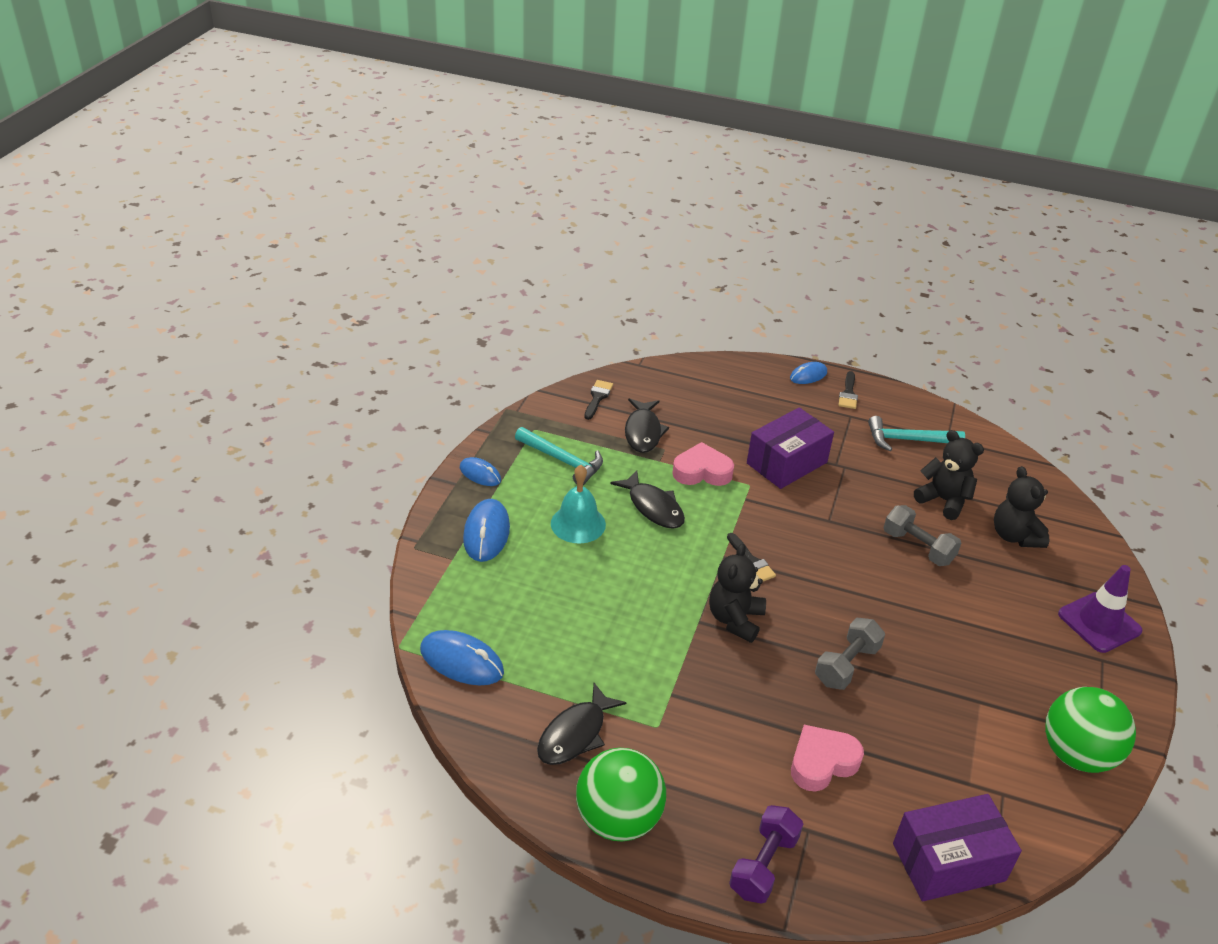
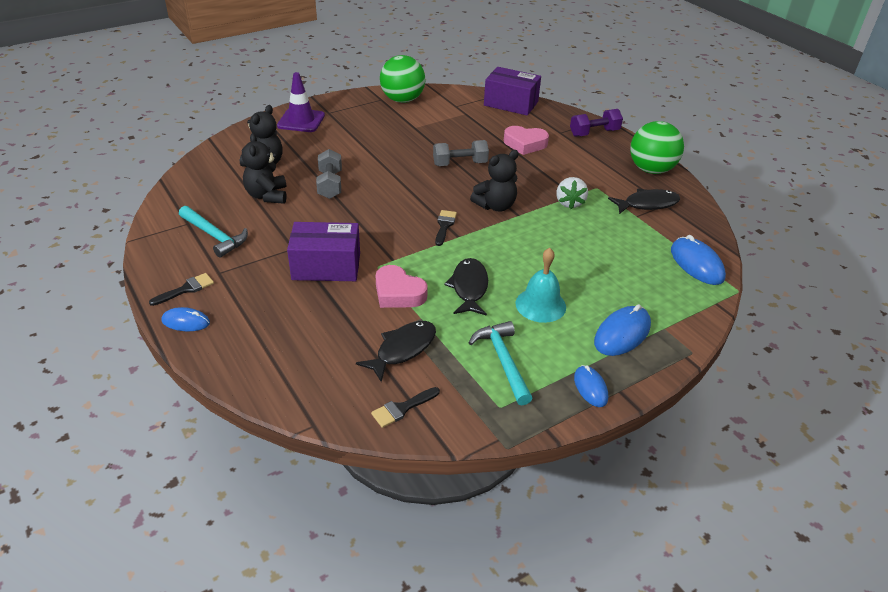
camera: 140 degrees left, 0 degrees up
(665, 676) = (569, 203): none -> white strawberry

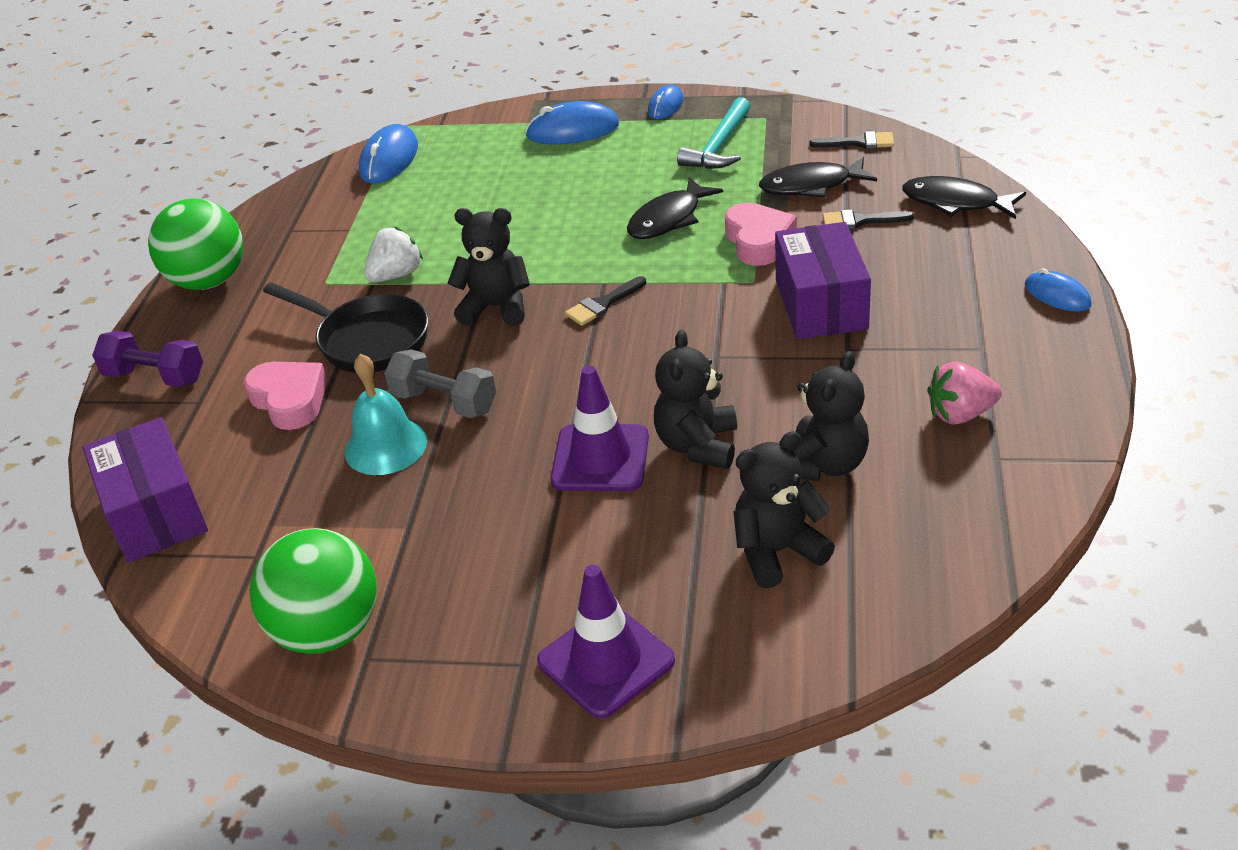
camera: 135 degrees left, 0 degrees up
(186, 289) = (1041, 339): black brush -> black brush (860, 221)
(214, 236) = (960, 414): turquoise hammer -> pink strawberry
(326, 266) = (821, 304): purple box -> purple box turned 45 degrees clockwise
(330, 184) = (698, 445): grey dumbbell -> black teddy bear
(367, 167) = (600, 458): none -> purple traffic cone
(532, 173) = (367, 340): none -> black pan
(540, 305) = (614, 178): turquoise bell -> turquoise bell (385, 446)
(647, 204) = (309, 238): black fish -> black fish (955, 202)

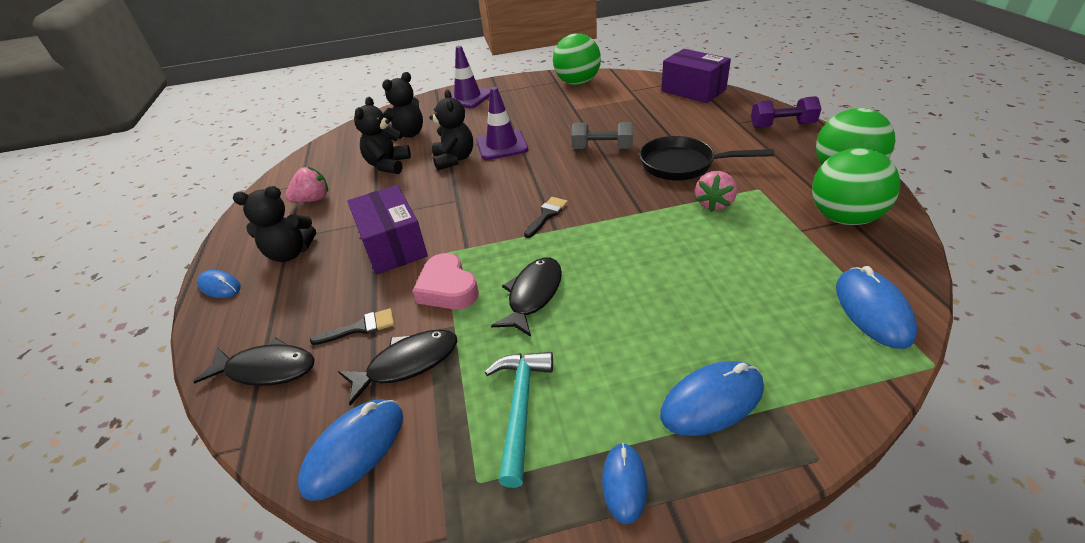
camera: 160 degrees right, 0 degrees up
(290, 400) = (689, 132): pink heart -> none
(293, 232) = (843, 218): none -> green ball
(385, 446) = (614, 128): turquoise bell -> none
(396, 275) = (714, 204): white strawberry -> pink strawberry
(496, 307) = (619, 198): black teddy bear -> black teddy bear (290, 253)
(858, 142) = (354, 450): black brush -> blue mouse

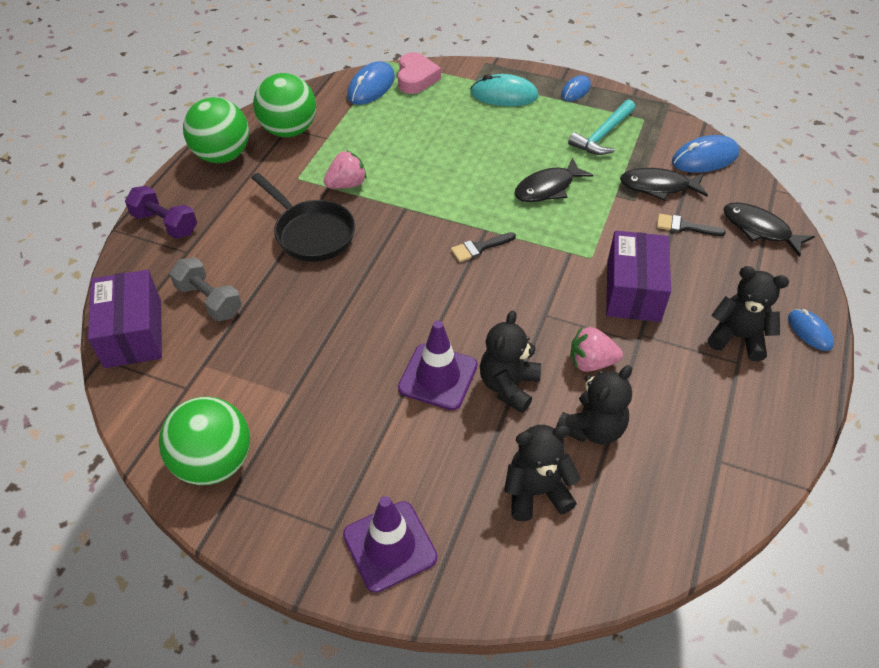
camera: 150 degrees left, 10 degrees up
(313, 199) = (704, 414): pink strawberry -> pink strawberry (591, 362)
(448, 288) = (605, 224): pink heart -> pink heart (416, 78)
(602, 148) = (347, 299): grey dumbbell -> grey dumbbell (209, 300)
(712, 401) = (504, 95): blue mouse -> turquoise mouse

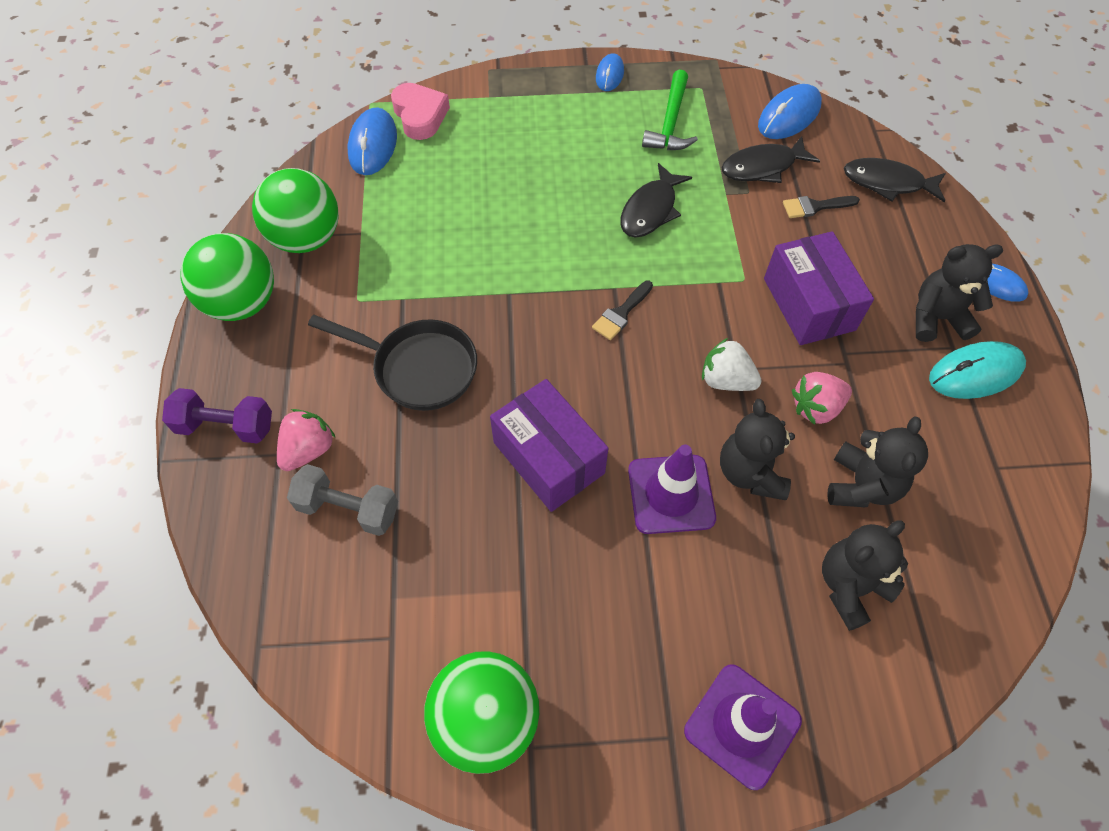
camera: 25 degrees left, 10 degrees up
(133, 333) = (278, 594): purple box -> purple box (548, 458)
(347, 184) = (422, 287): pink strawberry -> pink strawberry (309, 450)
(504, 95) = (534, 106): turquoise mouse -> turquoise mouse (975, 373)
(530, 318) = (726, 380): none -> white strawberry
(603, 135) = (670, 122): turquoise hammer -> green hammer

